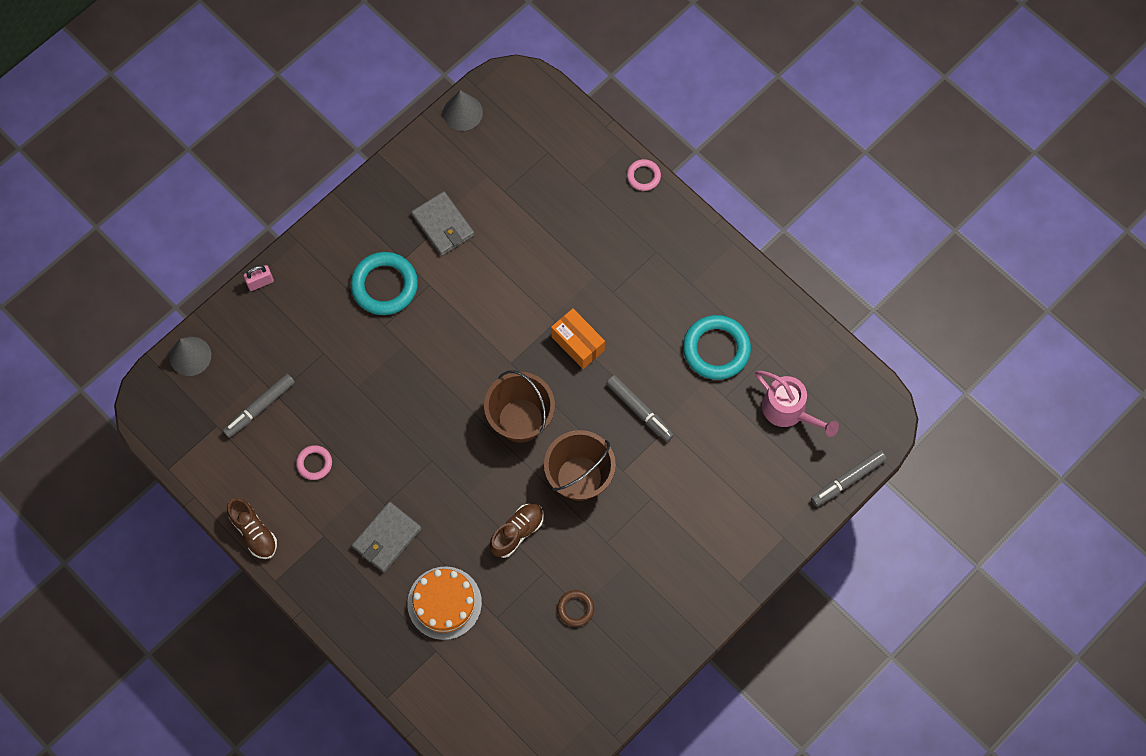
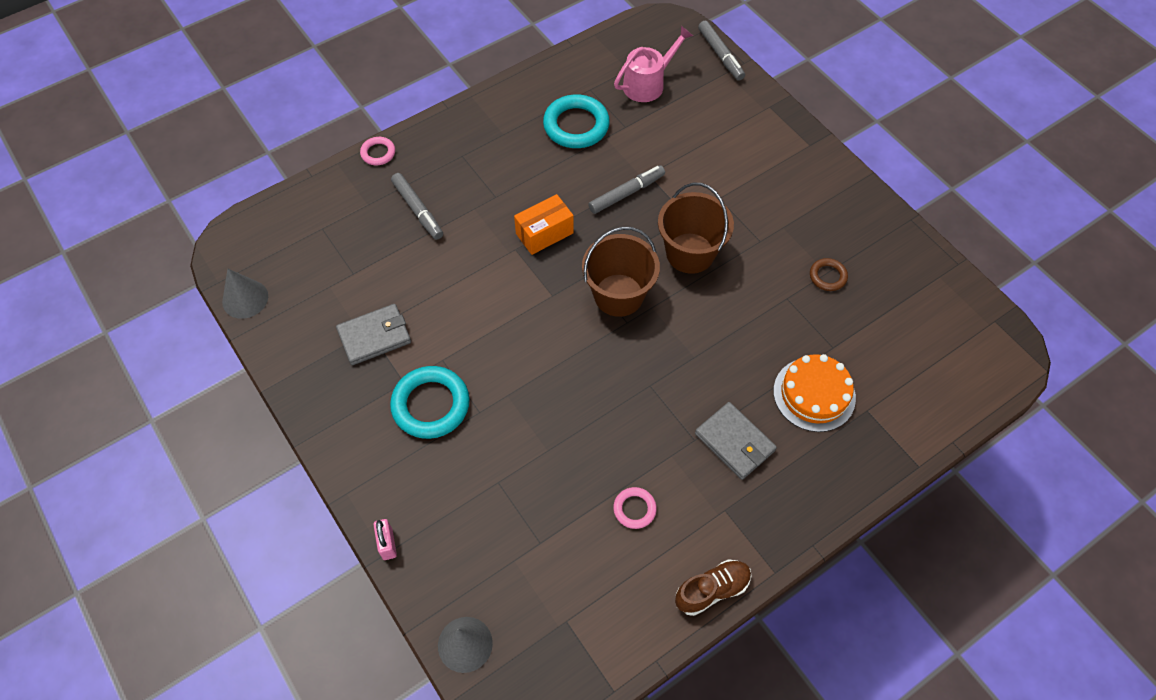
camera: 80 degrees left, 10 degrees down
(260, 407) = (552, 564): grey marker -> grey marker (418, 210)
(517, 532) = (742, 315): brown shoe -> none

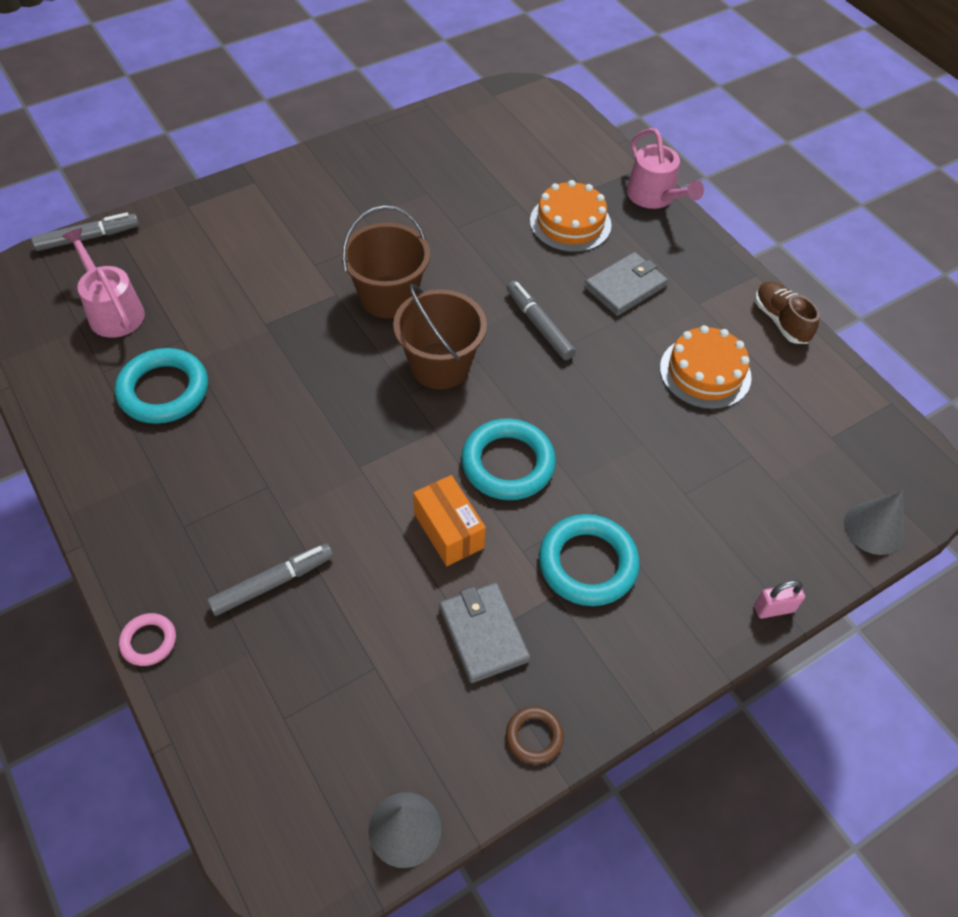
camera: 90 degrees left, 5 degrees down
(522, 347) = (507, 463): none -> turquoise ring
(544, 233) = (338, 434): orange box -> orange box (448, 531)
(626, 193) = (290, 347): grey marker -> grey marker (539, 325)
(634, 509) = (705, 372): pink ring -> orange cake
(827, 276) = (432, 193): brown ring -> brown ring (534, 736)
(873, 476) = (654, 196): none -> pink watering can

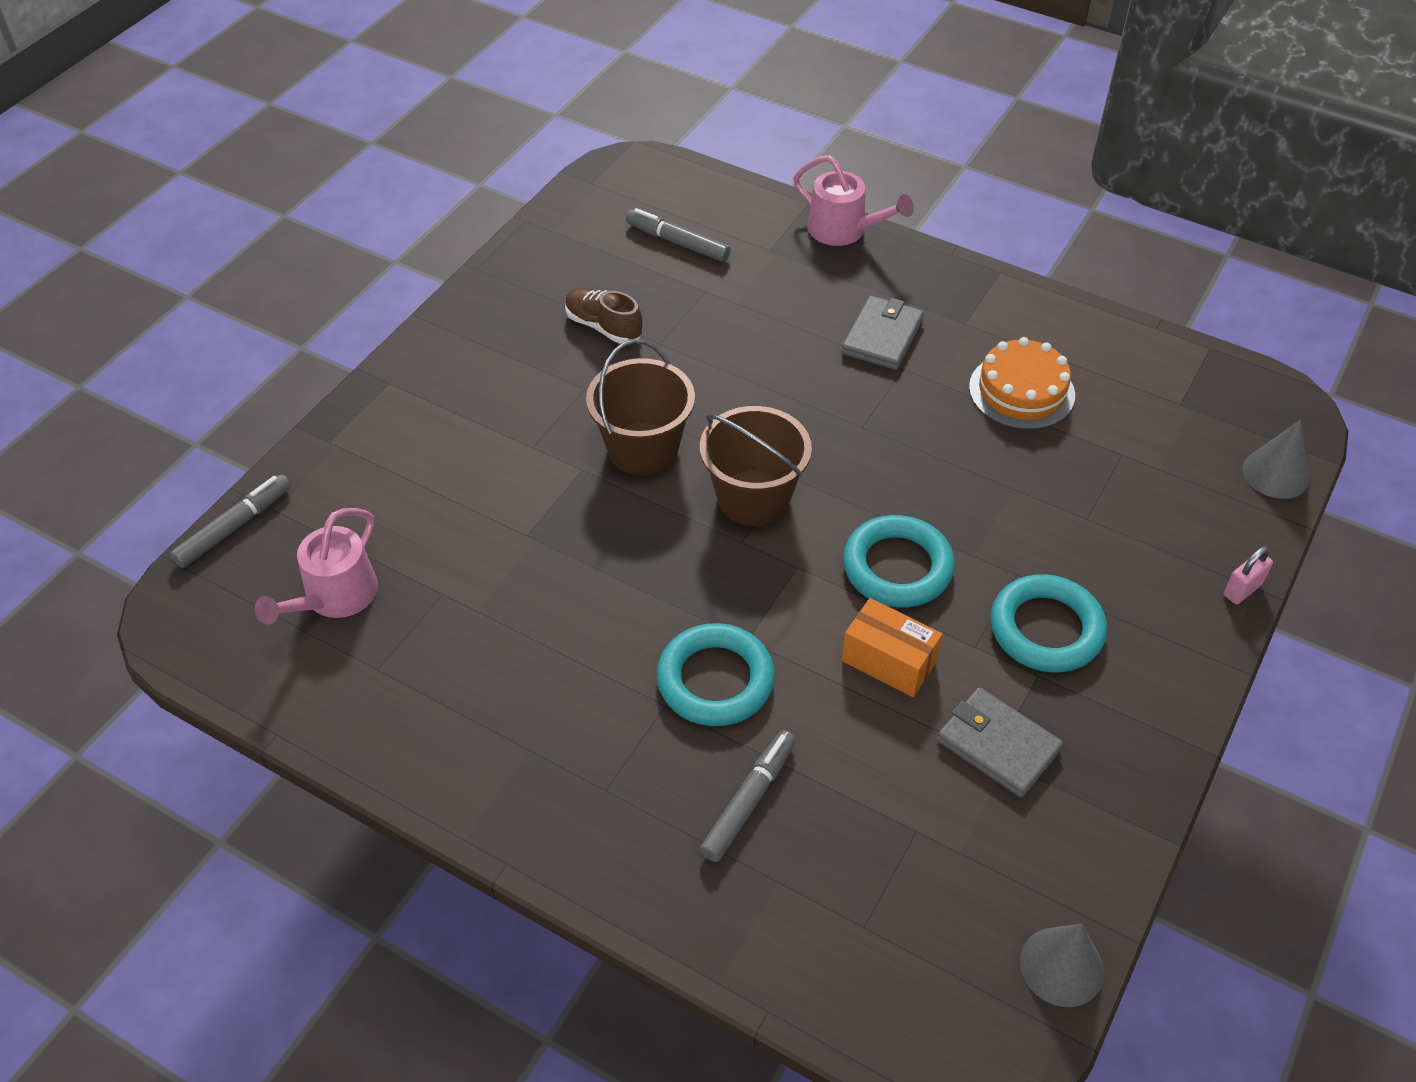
camera: 25 degrees left, 5 degrees down
(113, 311) = (335, 597): pink watering can -> pink watering can turned 90 degrees counterclockwise
(148, 641) = (663, 925): pink ring -> none
(164, 390) = (467, 657): turquoise ring -> turquoise ring (715, 680)
(534, 736) = (1116, 816): brown ring -> none
(539, 325) = (825, 412): grey marker -> grey marker (678, 242)
(570, 223) = (778, 291): orange cake -> none
(780, 321) = (1056, 309): brown shoe -> brown shoe (603, 326)

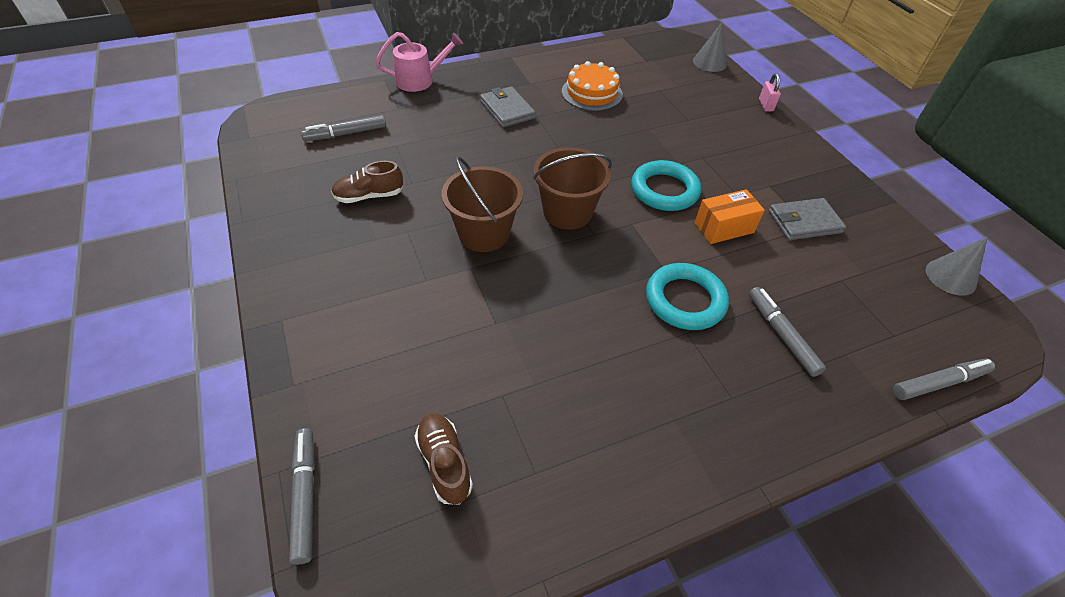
camera: 55 degrees left, 0 degrees up
(335, 597) = (444, 463): pink watering can -> brown shoe
(820, 1004) = (939, 383): none -> grey marker
(1046, 629) = (744, 168): turquoise ring -> none

